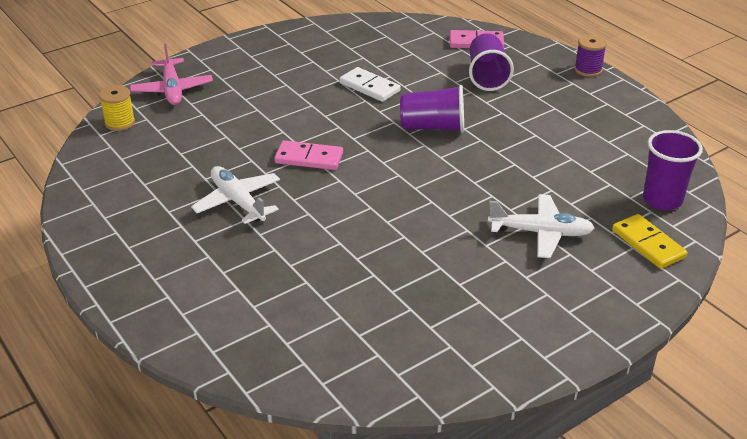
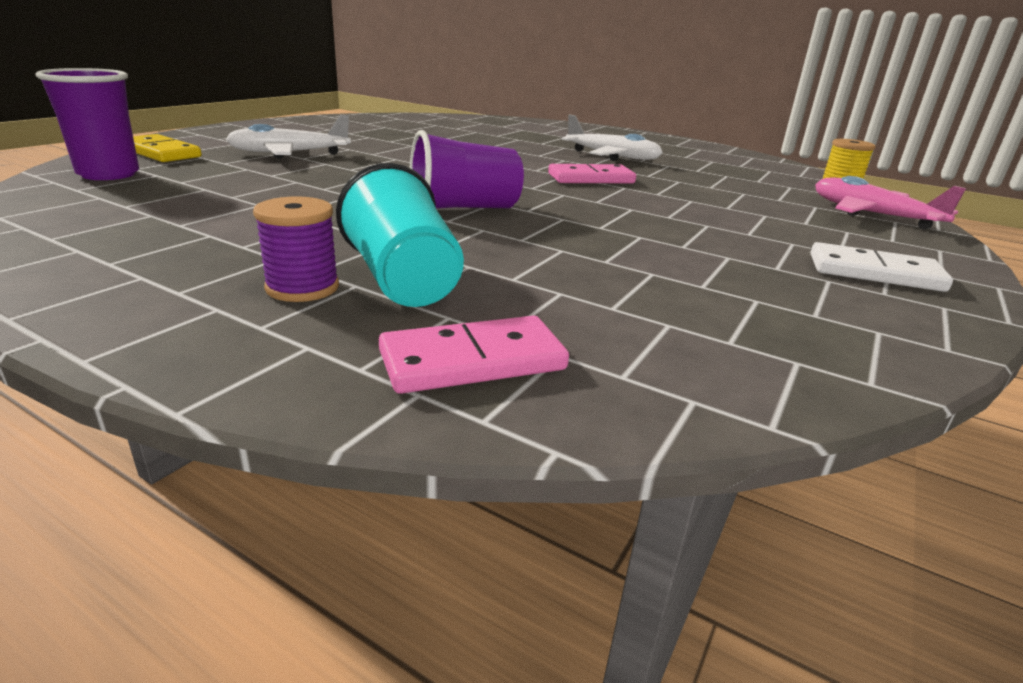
camera: 155 degrees right, 10 degrees down
(369, 87) = (617, 241): white domino -> white domino (874, 273)
(487, 76) = (403, 280): purple cup -> turquoise cup
(588, 70) = (111, 327): purple spool -> purple spool (302, 288)

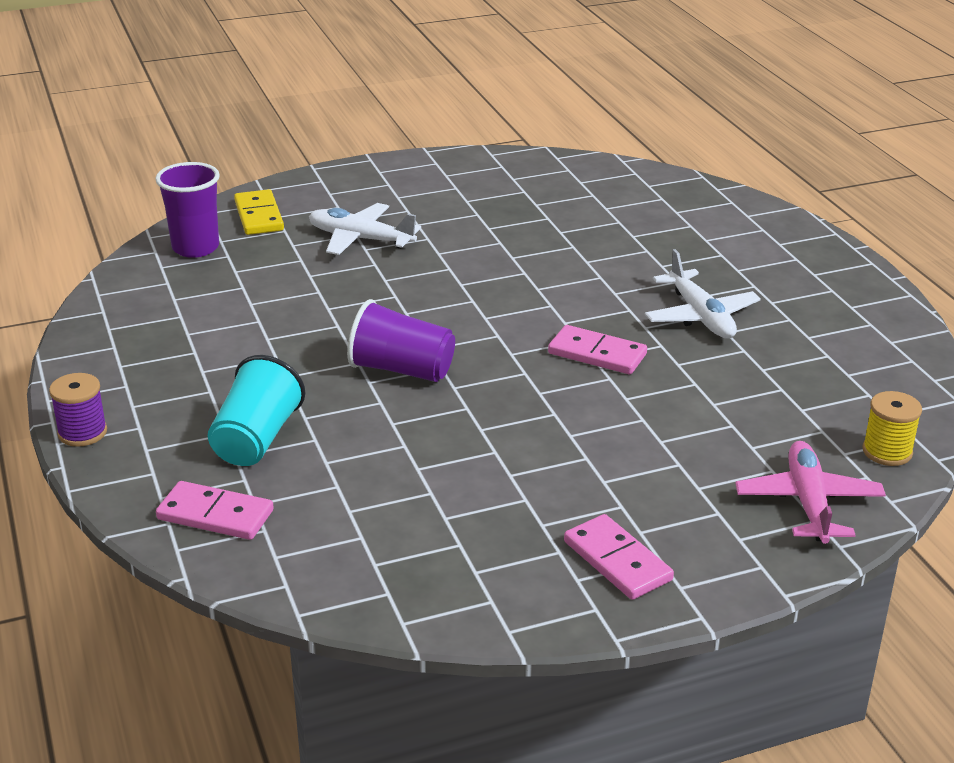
camera: 40 degrees right, 5 degrees up
(302, 288) = (195, 425): purple spool -> purple spool (82, 433)
(874, 273) = (617, 561): white domino -> pink domino

